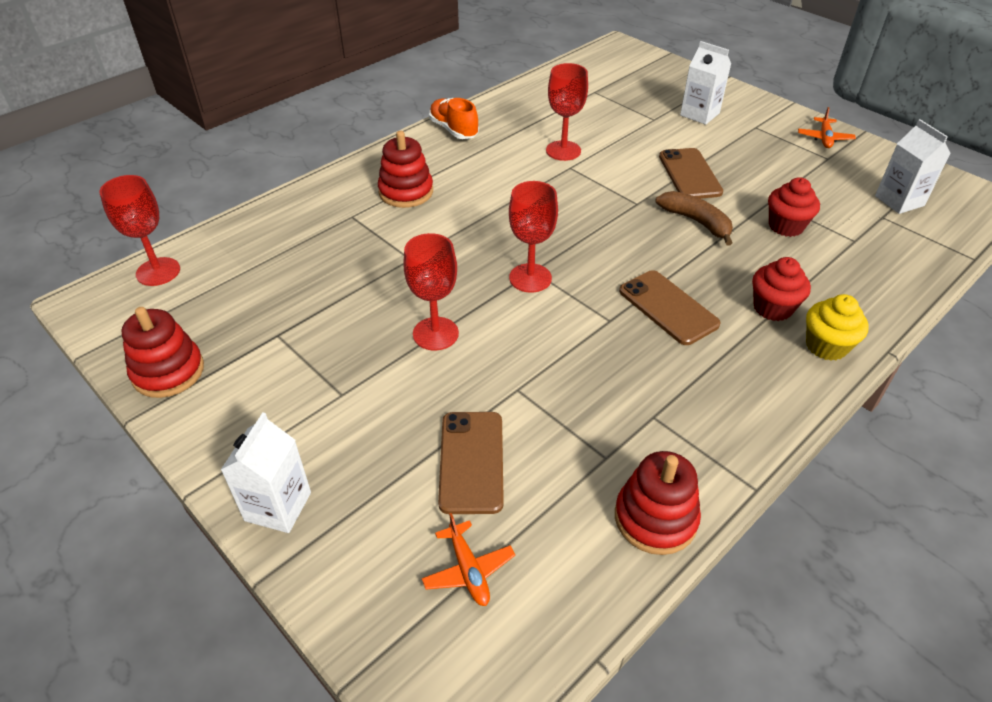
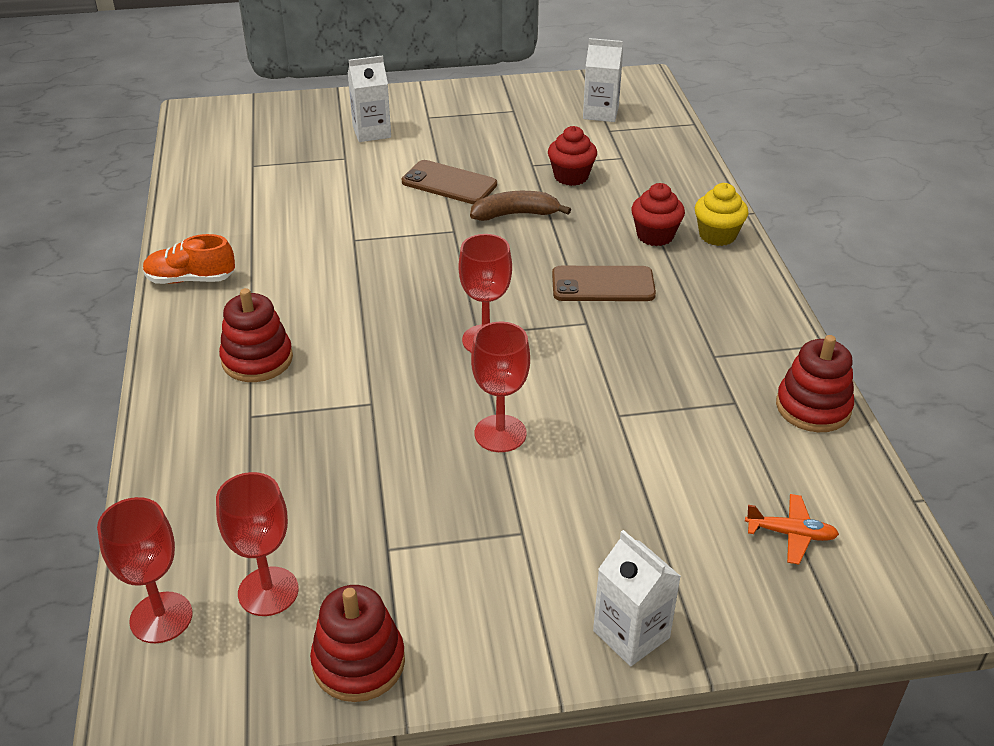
camera: 55 degrees left, 5 degrees down
(471, 461) = (679, 481): brown phone -> none
(563, 151) = (323, 230): red goblet -> red goblet (268, 591)
(824, 138) = (486, 97): orange plane -> none

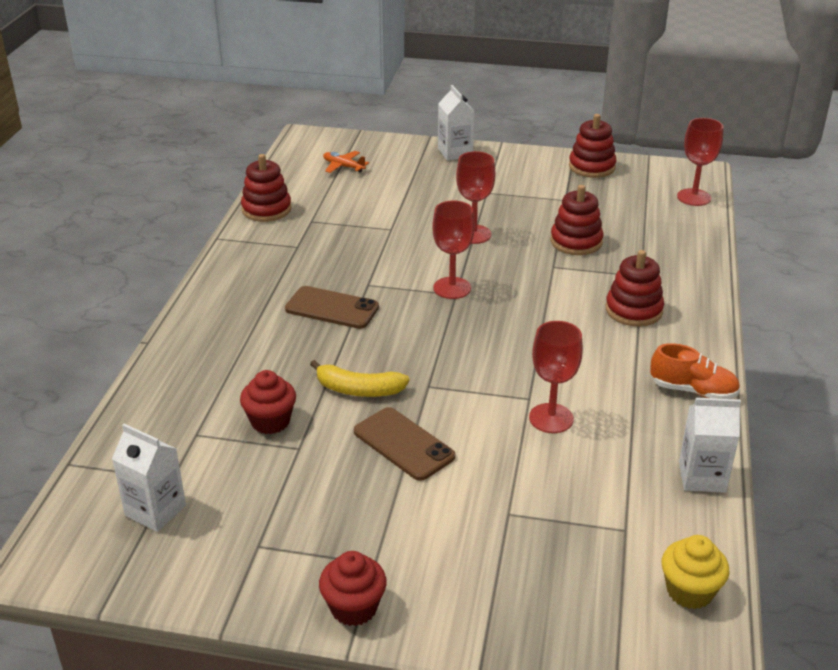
camera: 160 degrees left, 5 degrees down
(268, 591) = (635, 196): red goblet -> red goblet (551, 418)
(349, 456) = (576, 242): none -> red stacking toy
(371, 132) = (460, 552): white carton -> white carton (702, 477)
(515, 214) = (358, 389): brown banana -> yellow banana
(655, 236) = (250, 339): red cupcake -> red cupcake (354, 608)
(717, 235) = (197, 328): yellow cupcake -> yellow cupcake (689, 591)

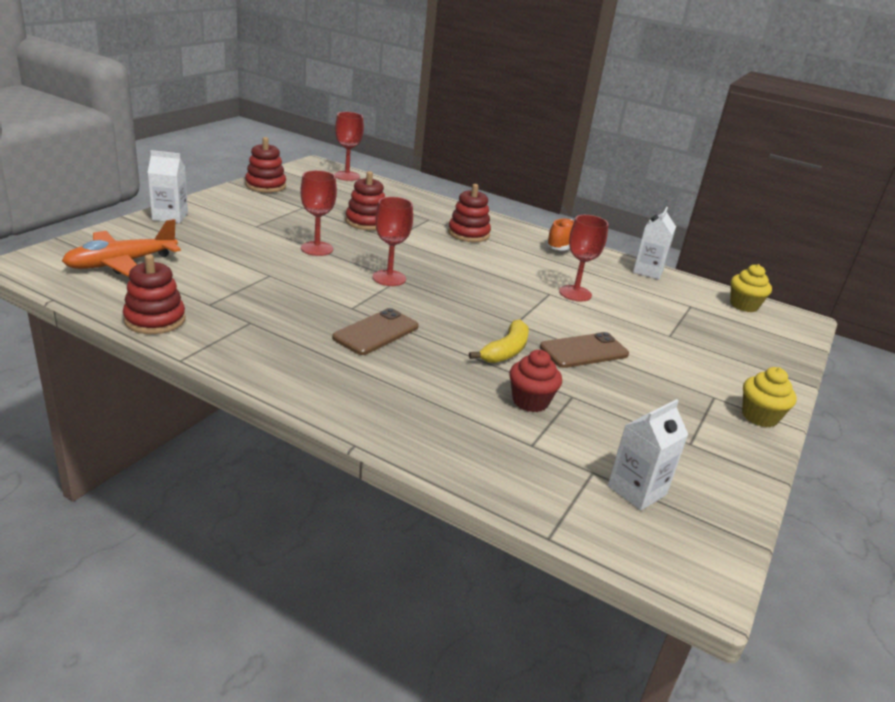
camera: 75 degrees left, 5 degrees down
(343, 166) = (121, 263): orange plane -> orange plane, size x1.95
(354, 608) = (759, 416): red cupcake -> yellow cupcake

